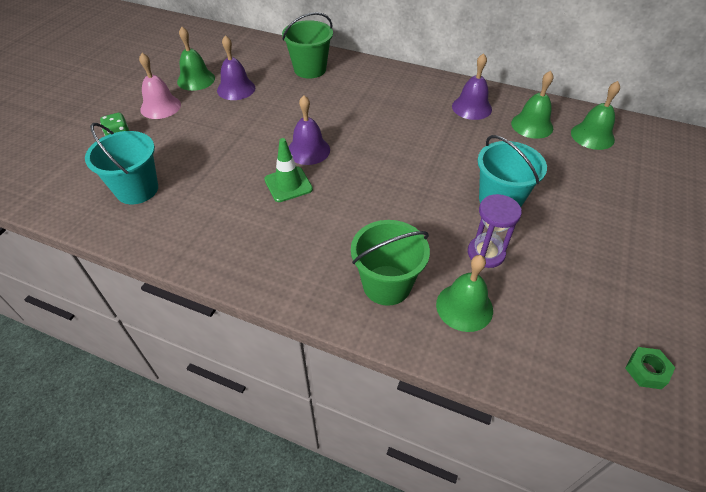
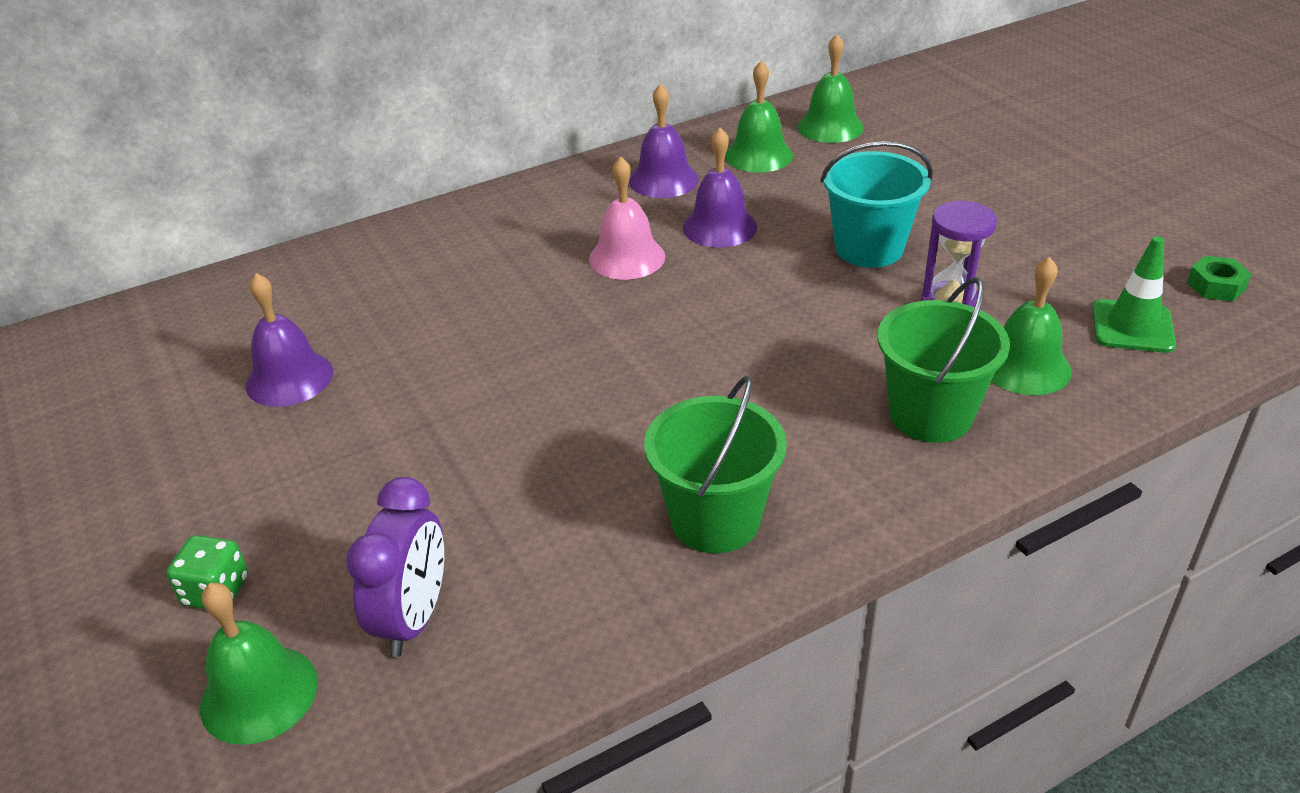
camera: 50 degrees left, 10 degrees down
(137, 189) = (414, 618): turquoise bucket -> purple clock
(160, 107) = (199, 496): pink bell -> pink bell (627, 257)
(196, 80) = (183, 417): green bell -> green bell (259, 694)
(288, 184) = (622, 421): green traffic cone -> green traffic cone (1132, 327)
(308, 150) = (566, 365): purple bell -> purple bell (720, 227)
(310, 69) = (360, 276): green bucket -> green bucket (715, 520)

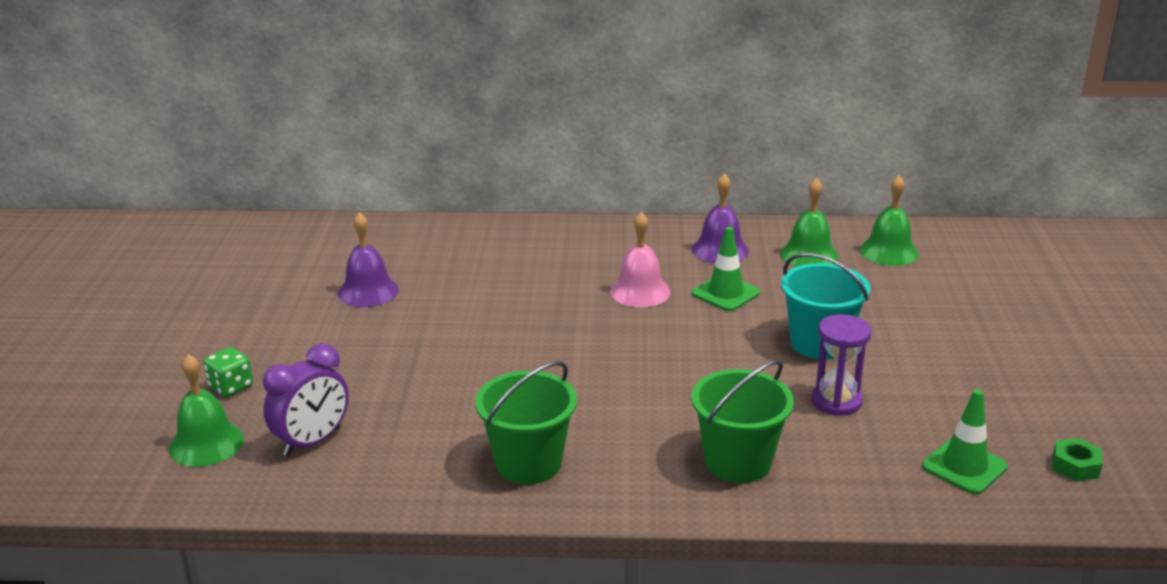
camera: 30 degrees right, 10 degrees down
(720, 227) = (725, 293): purple bell -> green traffic cone
(1025, 366) = (844, 459): green bell -> none

